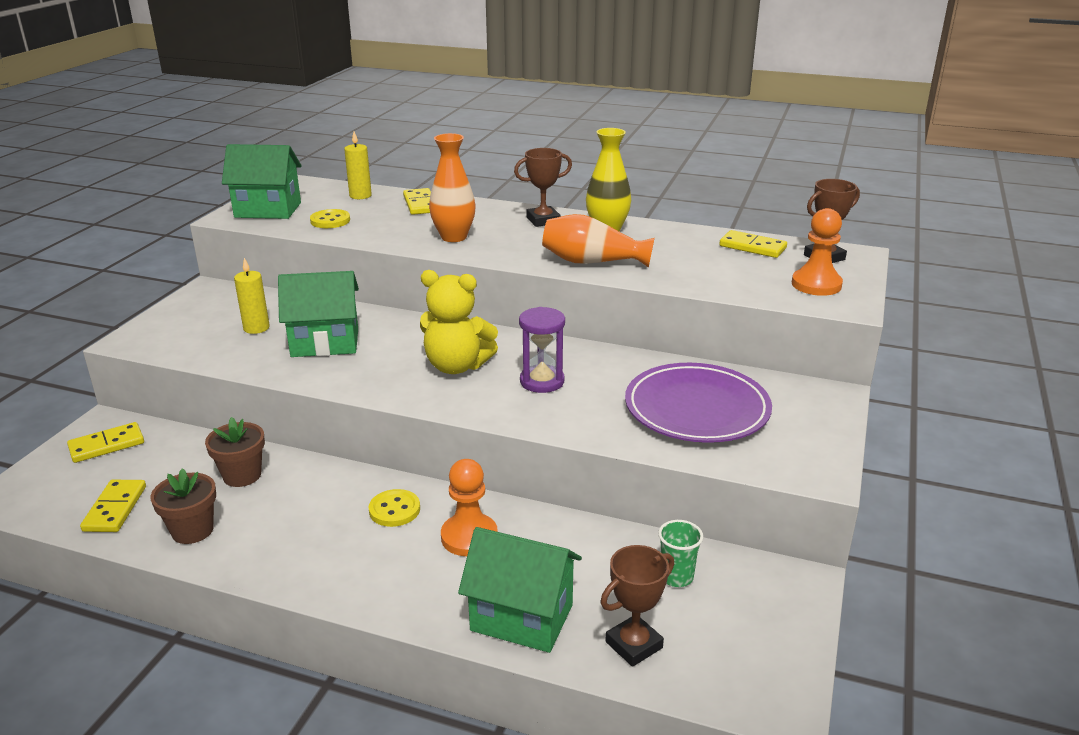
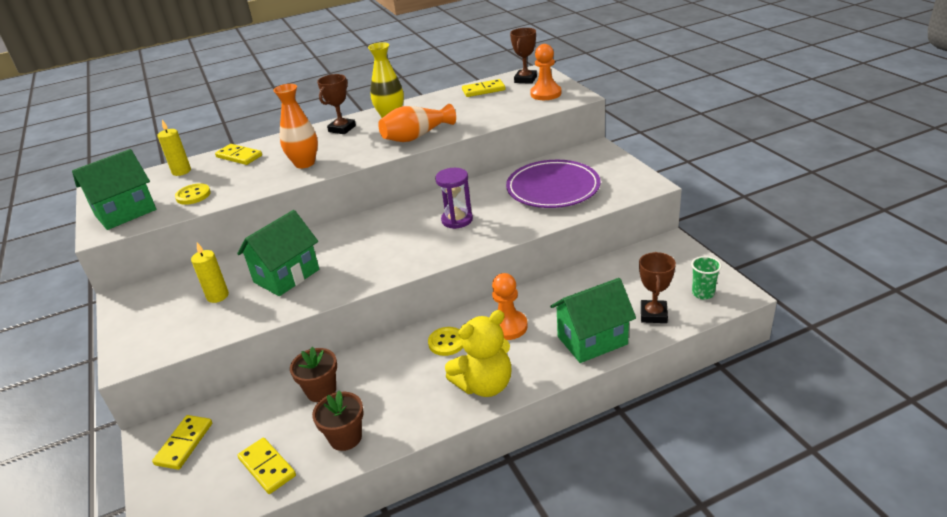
camera: 40 degrees left, 5 degrees up
(456, 366) = (395, 240): yellow teddy bear -> yellow teddy bear (484, 385)
(676, 577) = (625, 276): green cup -> green cup (703, 293)

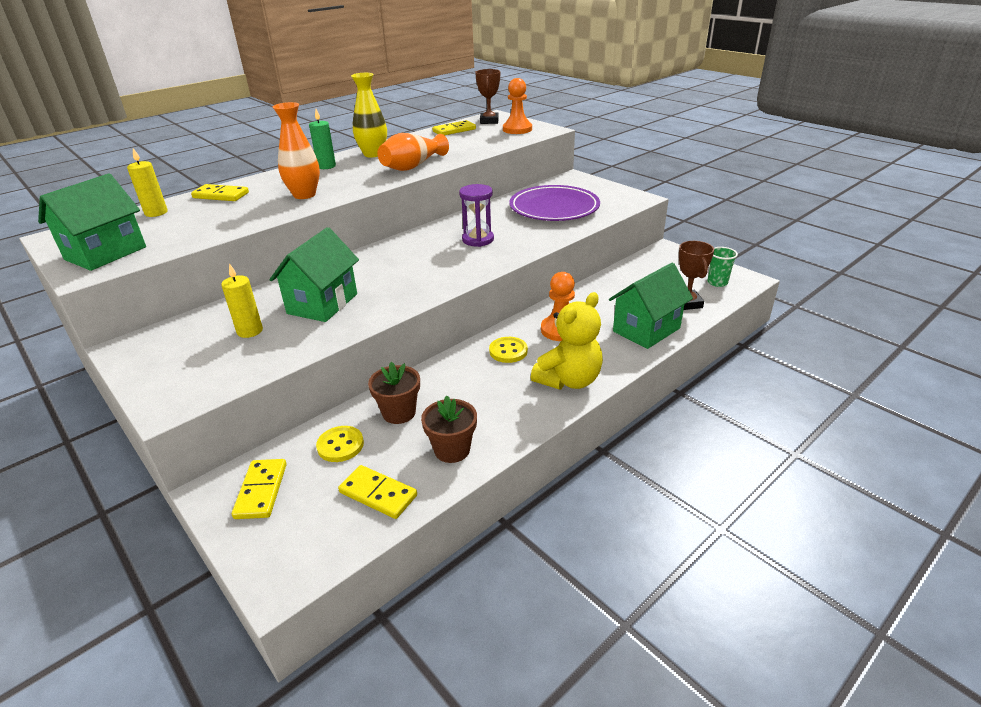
camera: 20 degrees left, 0 degrees up
(193, 195) = (186, 231): yellow button -> yellow button (340, 445)
(342, 129) = (326, 166): brown trophy -> green candle

